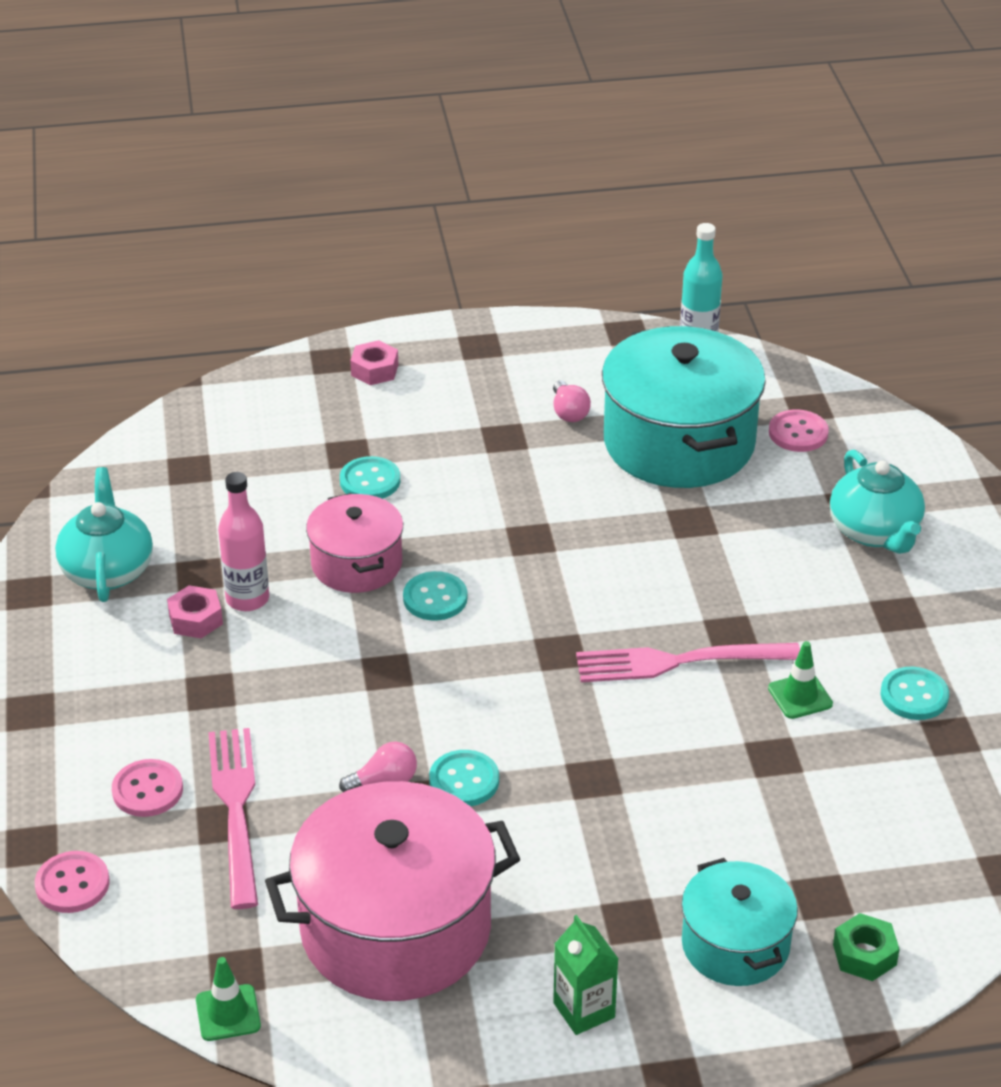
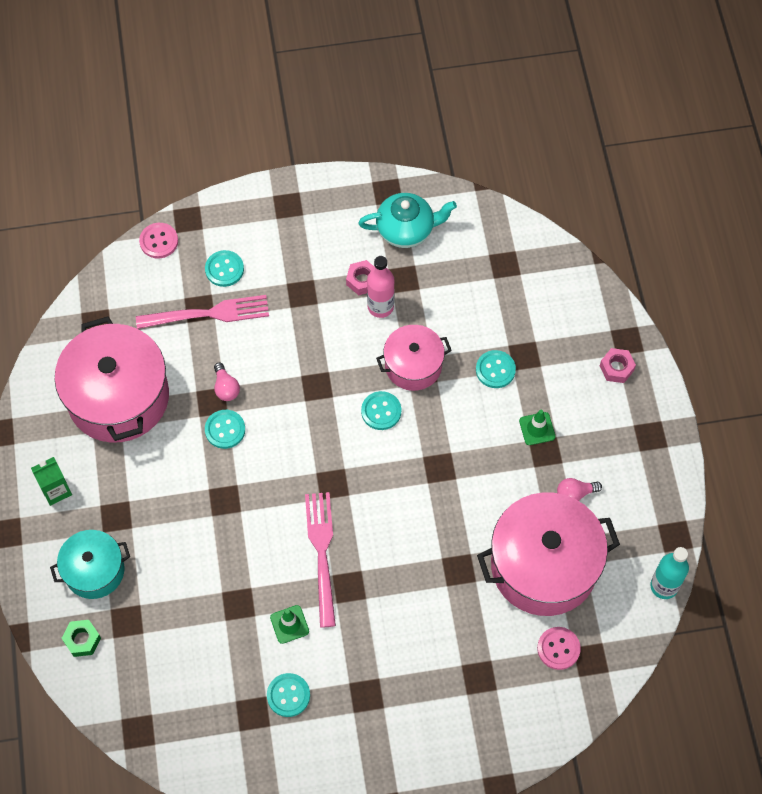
camera: 90 degrees right, 25 degrees up
(147, 790) = (224, 269): pink button -> turquoise button
(228, 1013) = (69, 321): green traffic cone -> green traffic cone (537, 429)
(679, 443) = (544, 566): turquoise pot -> pink pot
(875, 532) = (449, 690): turquoise teapot -> none

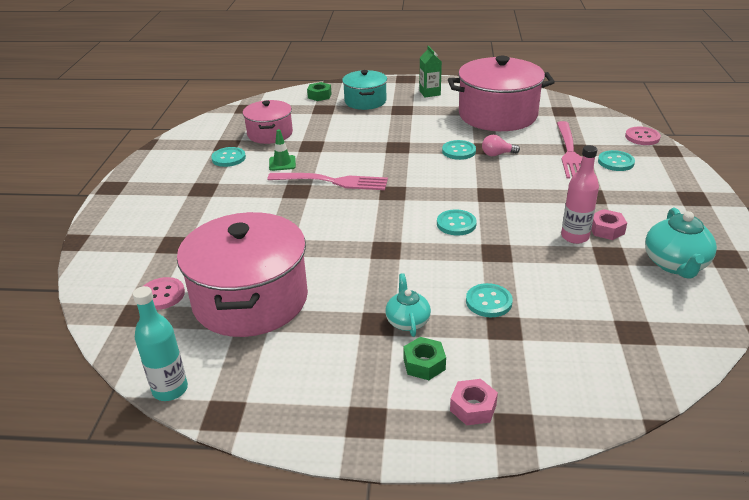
camera: 105 degrees right, 30 degrees down
(413, 365) = (503, 248): pink pot -> pink pot (270, 134)
(537, 429) = (407, 321): green traffic cone -> turquoise teapot
(575, 494) = (318, 337): pink light bulb -> none
(583, 407) = (424, 364): none -> green nut

